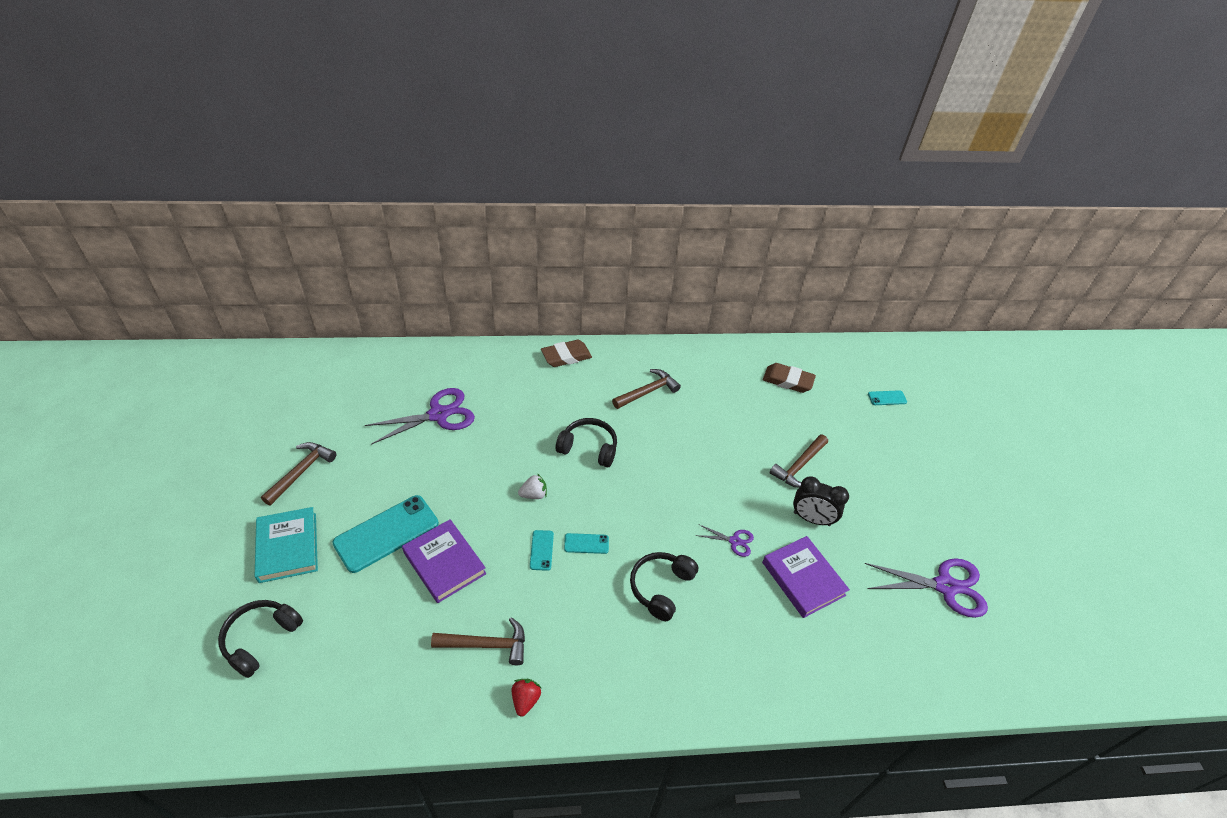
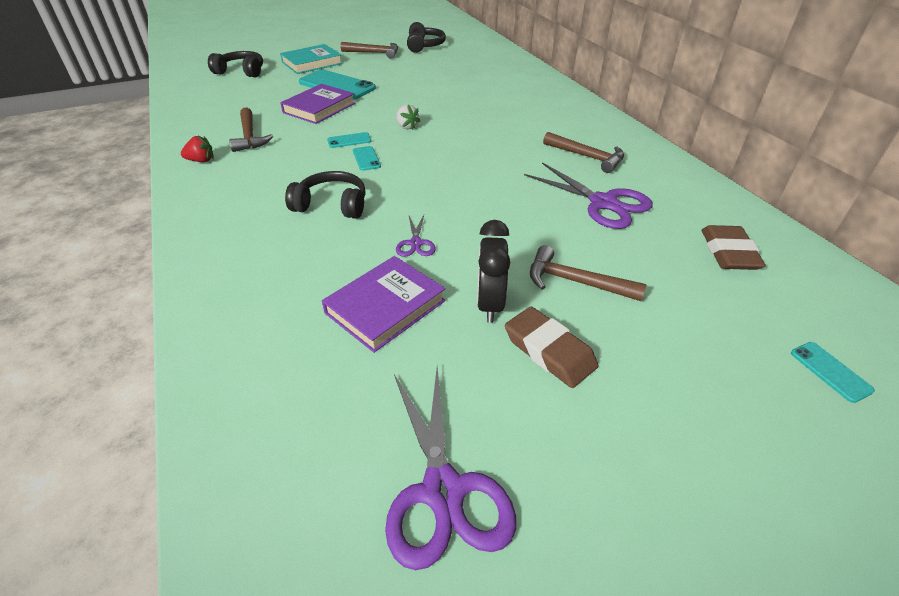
camera: 75 degrees right, 5 degrees down
(438, 414) = (461, 78): purple scissors -> purple scissors (603, 203)
(566, 356) = (585, 110): brown eraser -> brown eraser (549, 351)
(588, 448) = (479, 140): black headphones -> black headphones (424, 46)

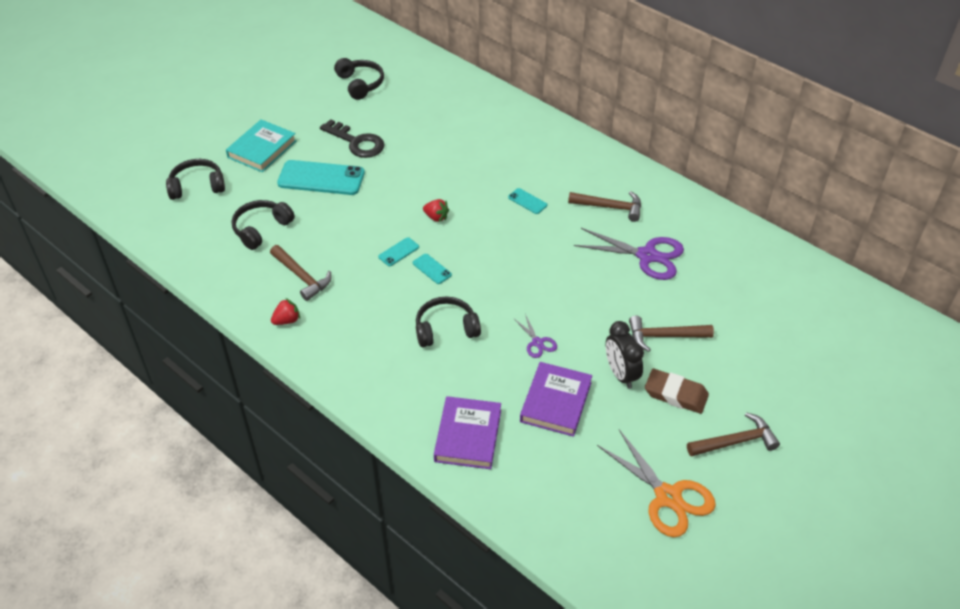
camera: 25 degrees left, 5 degrees up
(256, 102) = (261, 229): none -> black headphones
(319, 108) = (333, 217): purple book -> purple book (468, 436)
(374, 53) = (316, 112): brown hammer -> brown hammer (736, 441)
(388, 73) = (357, 142): none -> black key
(407, 127) = (436, 217): white strawberry -> red strawberry
(443, 490) = (668, 497): purple scissors -> orange scissors
(729, 252) = (749, 275): brown eraser -> none
(830, 371) = (831, 348): turquoise phone -> turquoise phone (527, 201)

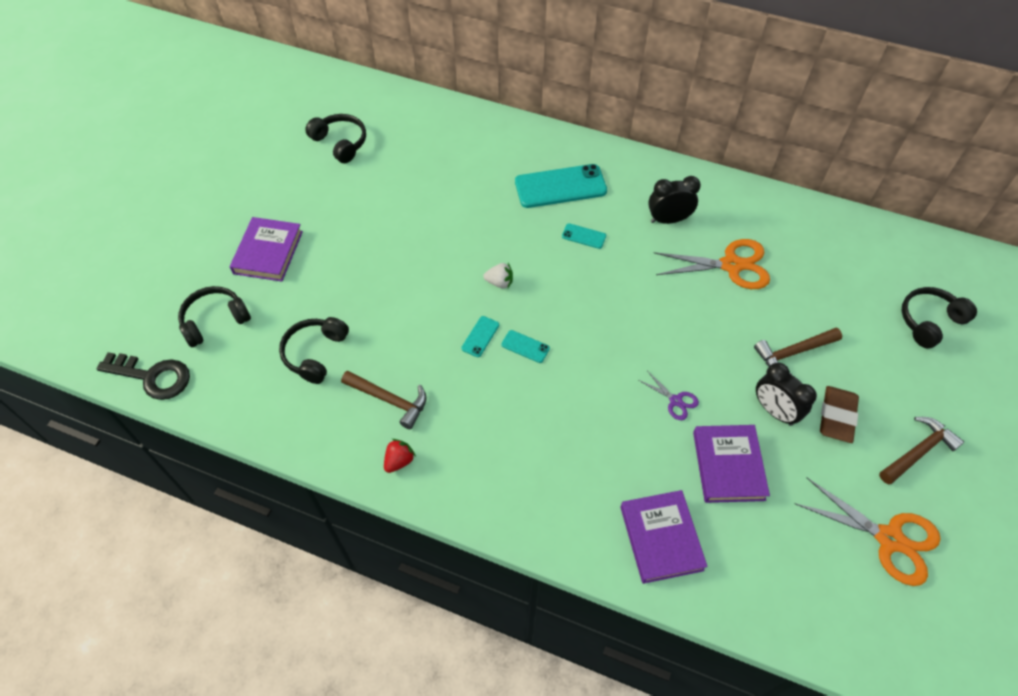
camera: 20 degrees left, 10 degrees up
(262, 149) = (268, 252): turquoise book -> purple book
(321, 178) = (352, 270): turquoise phone -> turquoise phone (560, 186)
(357, 142) = (371, 215): black key -> black key (153, 377)
(436, 217) = (499, 282): red strawberry -> white strawberry
(446, 329) = (575, 415): black headphones -> black headphones (929, 321)
(610, 207) = (668, 220): brown hammer -> black clock
(647, 256) = (731, 265): purple scissors -> orange scissors
(675, 394) = (837, 416): brown eraser -> brown eraser turned 75 degrees counterclockwise

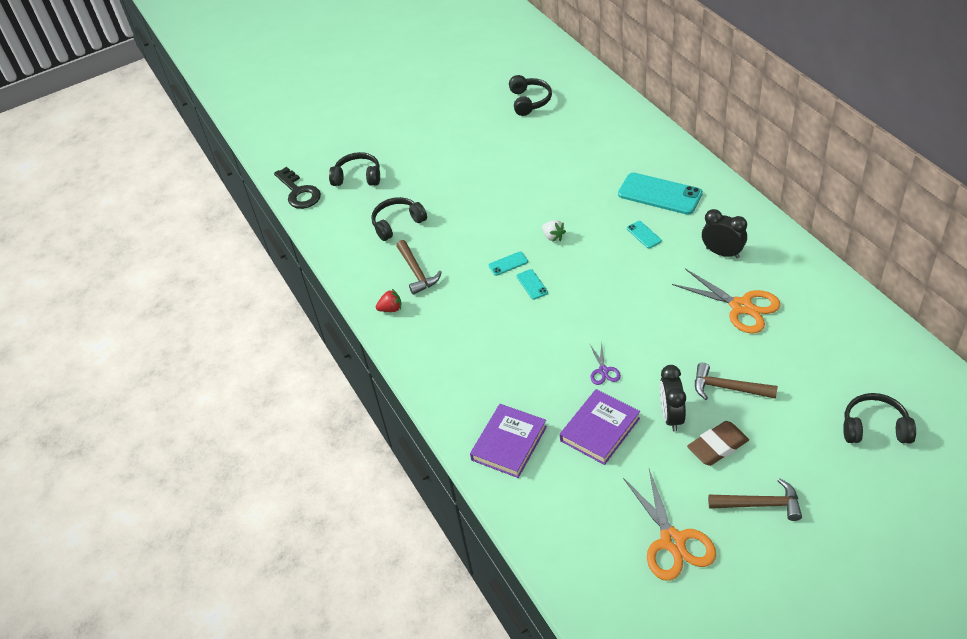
camera: 45 degrees right, 10 degrees down
(268, 252) = (423, 151): purple book -> none

